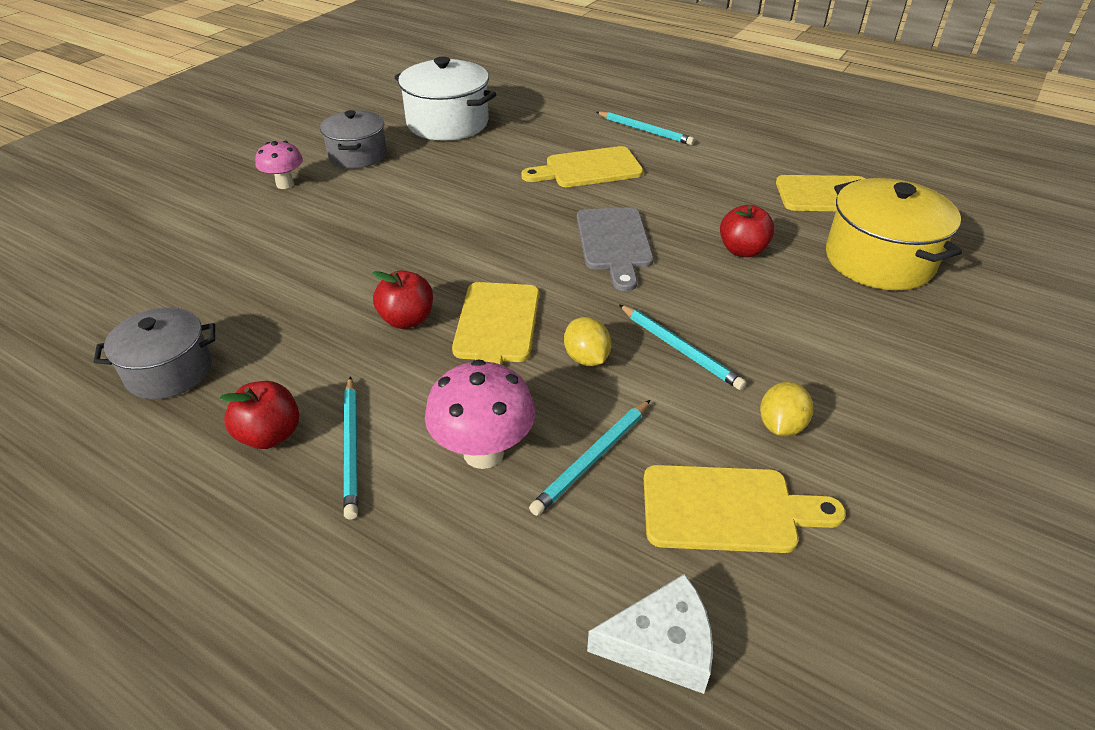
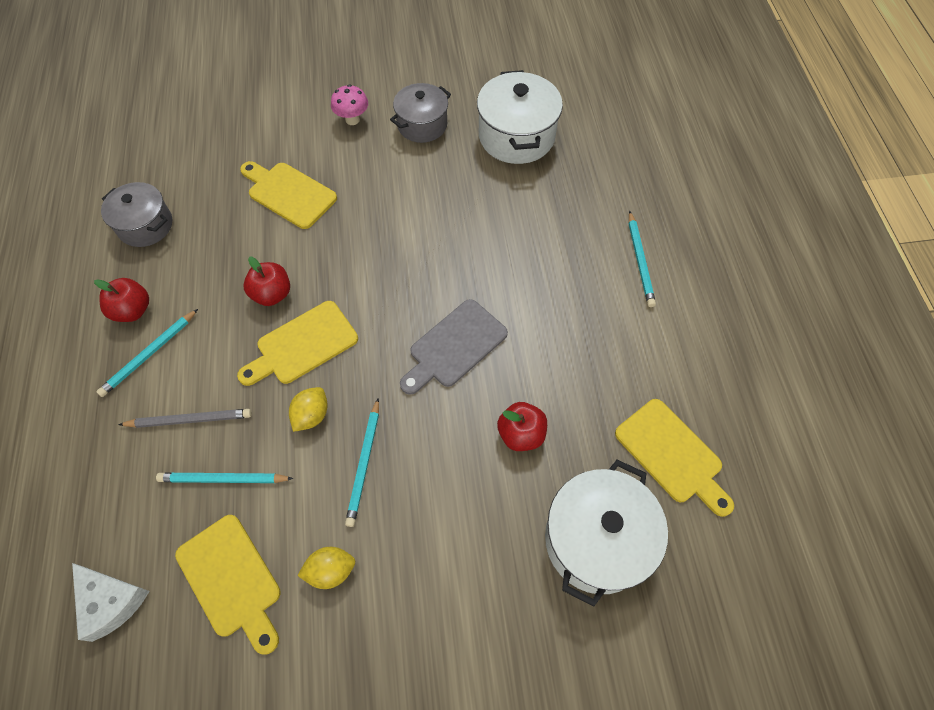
camera: 50 degrees right, 20 degrees up
(483, 452) = (189, 419): pink mushroom -> grey pencil
(588, 169) = (540, 264): yellow cutting board -> yellow cutting board (289, 193)
(878, 260) = (596, 540): yellow pot -> white pot

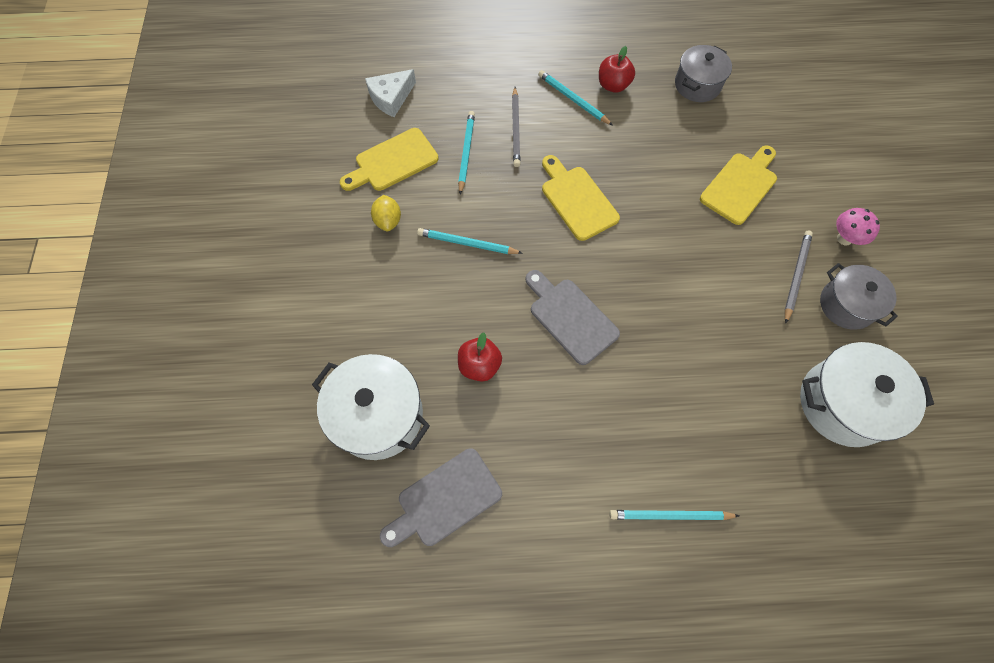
camera: 95 degrees right, 5 degrees up
(272, 294) = (628, 176): red apple -> none
(311, 415) = (512, 207): yellow lemon -> none
(394, 157) = (795, 276): none -> grey pencil
(672, 455) = (445, 500): yellow cutting board -> grey cutting board

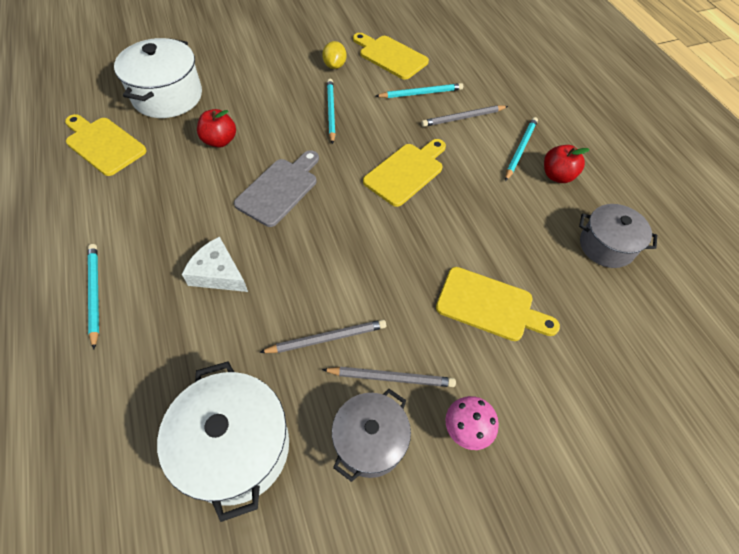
camera: 70 degrees right, 10 degrees down
(388, 221) = (334, 65): yellow lemon -> yellow lemon turned 60 degrees counterclockwise
(391, 98) = (452, 42): white cheese -> white cheese (218, 273)
(445, 500) = (103, 144): grey cutting board -> yellow cutting board
(753, 314) = (326, 338): none -> grey pencil

